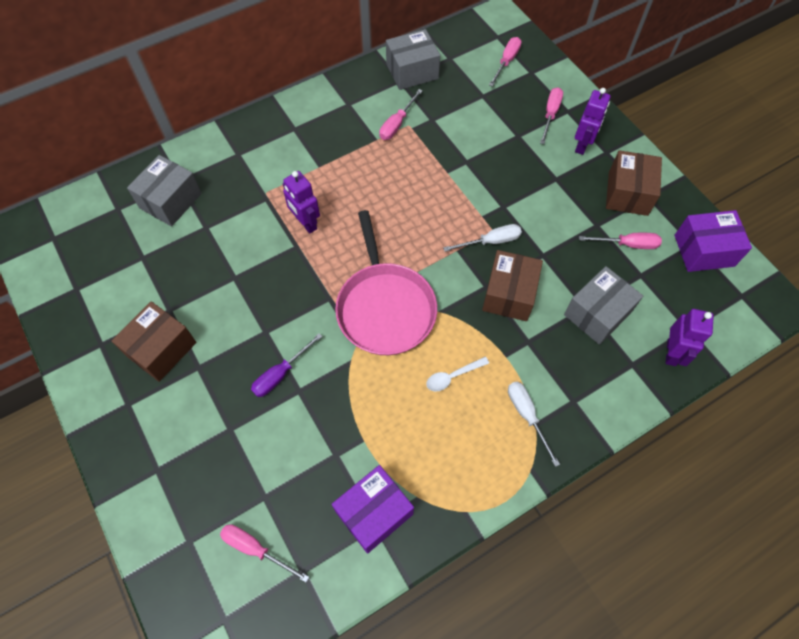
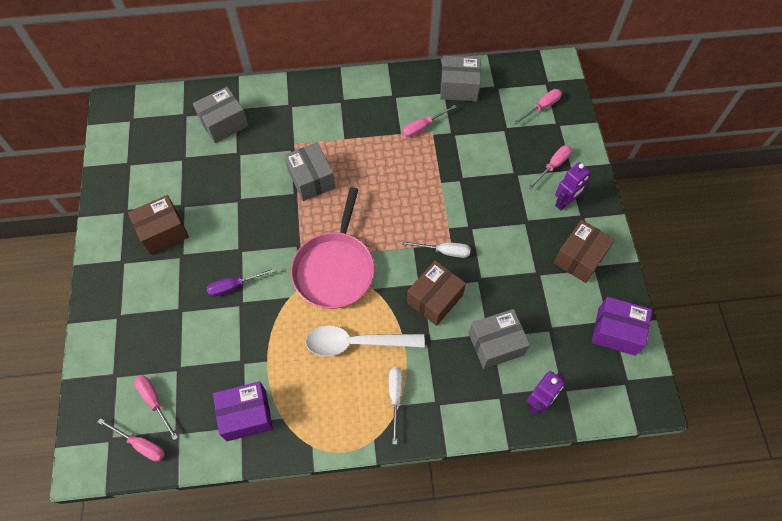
camera: 25 degrees right, 0 degrees up
(306, 223) = (311, 179): purple robot -> grey box
(452, 376) = (356, 343): white spoon -> white spoon, size x2.08
(627, 244) = (554, 299): pink screwdriver -> pink screwdriver (140, 444)

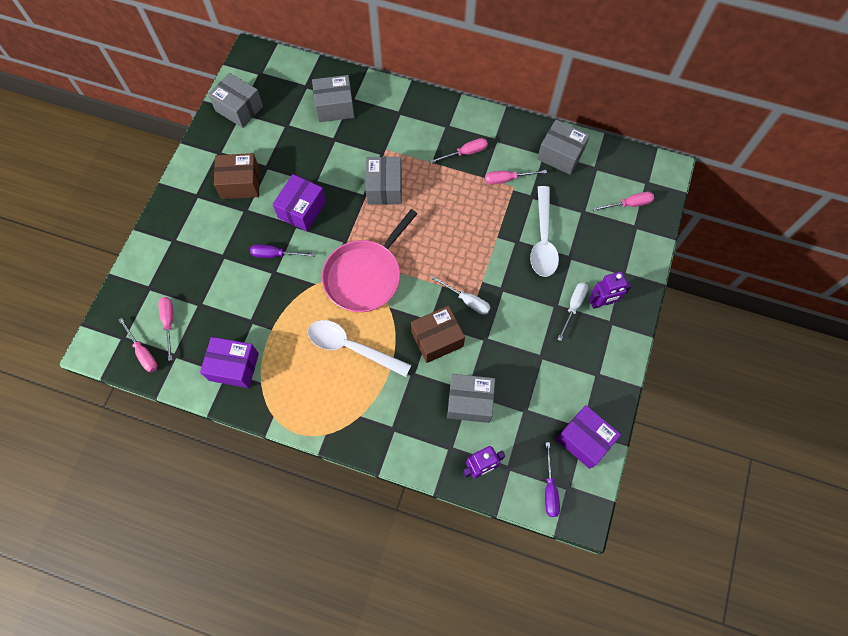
camera: 25 degrees right, 5 degrees up
(126, 160) = (239, 108): none -> grey box
(239, 232) = (302, 210): none -> purple box
(395, 397) = (360, 408): white screwdriver -> white screwdriver (573, 307)
(483, 168) = (543, 240): none -> white spoon
(553, 166) = (609, 264): pink screwdriver -> pink screwdriver (465, 153)
(579, 258) = (587, 359): brown box -> none
(611, 391) = (549, 489): none -> purple screwdriver

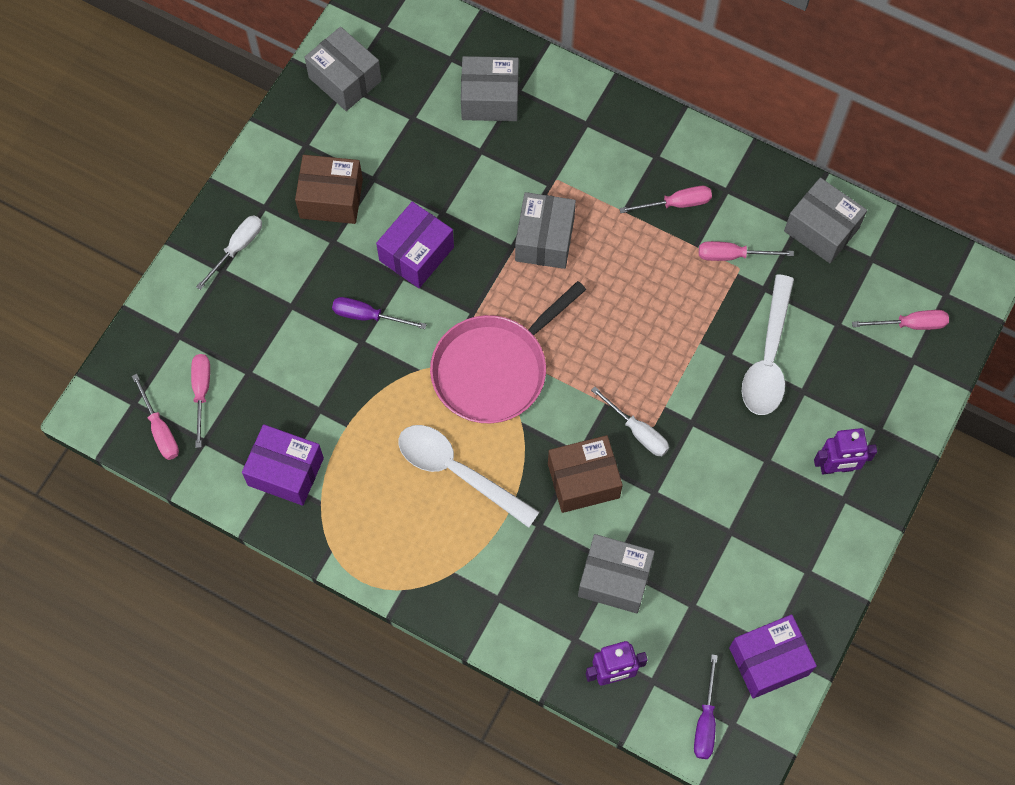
camera: 10 degrees right, 0 degrees up
(573, 307) = (793, 466): white screwdriver -> white screwdriver (237, 248)
(584, 440) = (769, 661): purple box -> purple box turned 75 degrees counterclockwise

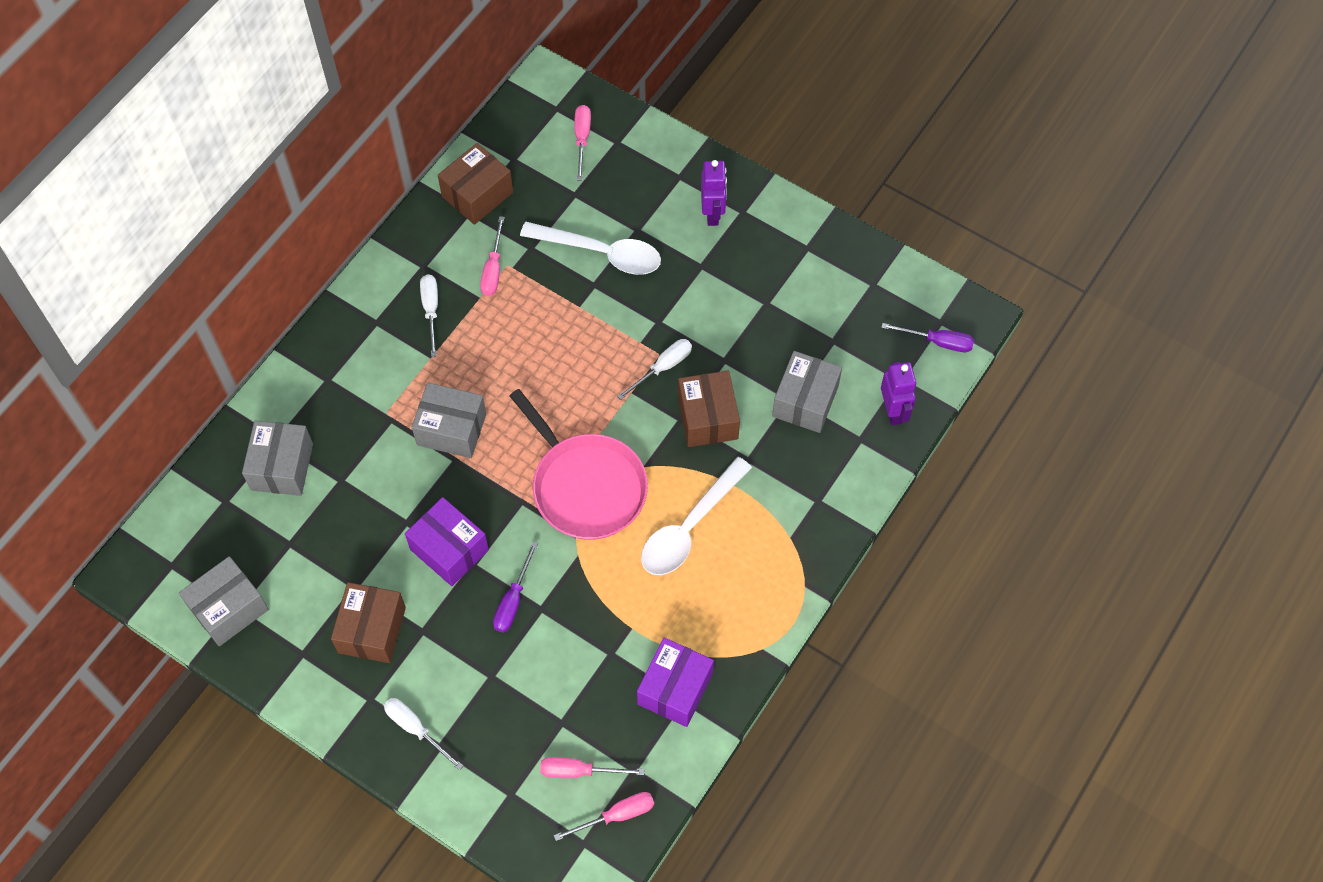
camera: 85 degrees left, 5 degrees down
(676, 204) = (431, 310): pink screwdriver -> white screwdriver
(769, 661) = (886, 287): purple box -> none
(821, 229) = (477, 194): grey box -> brown box

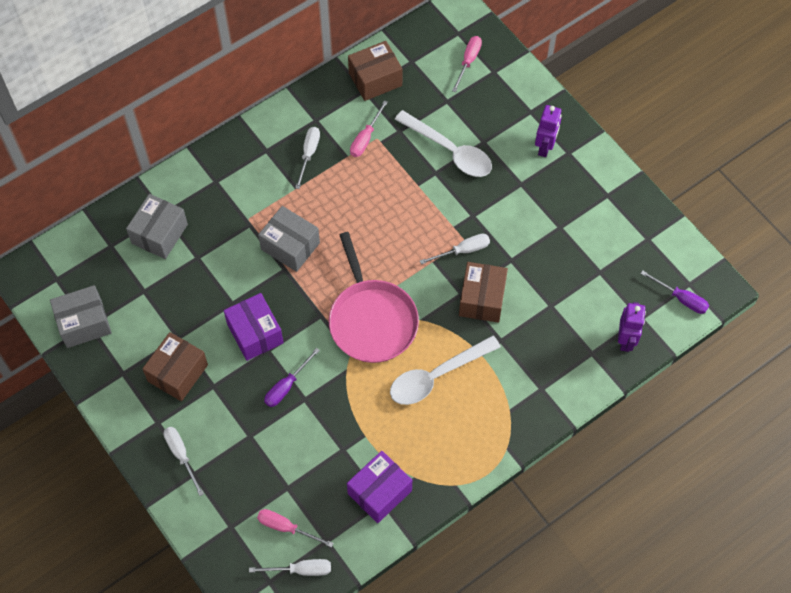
camera: 20 degrees right, 0 degrees up
(616, 815) = (301, 570): pink screwdriver -> white screwdriver
(805, 401) = (561, 310): grey box -> none

